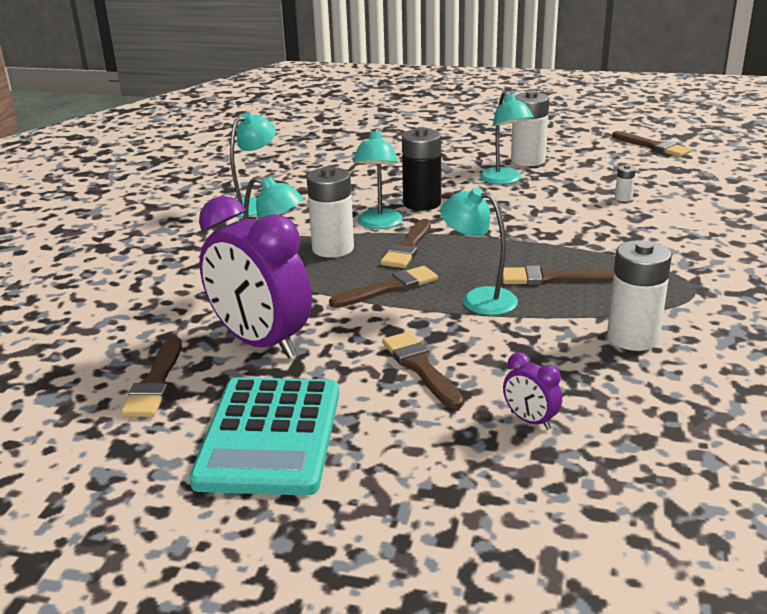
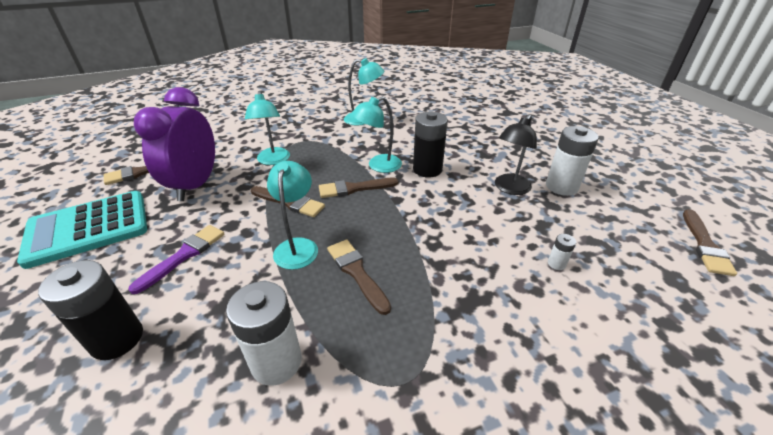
camera: 55 degrees right, 10 degrees up
(333, 249) = (329, 163): white battery -> none
(420, 367) = (184, 255): brown brush -> purple brush
(504, 180) = (509, 188): turquoise lamp -> black lamp
(530, 420) = (117, 339): purple clock -> black battery

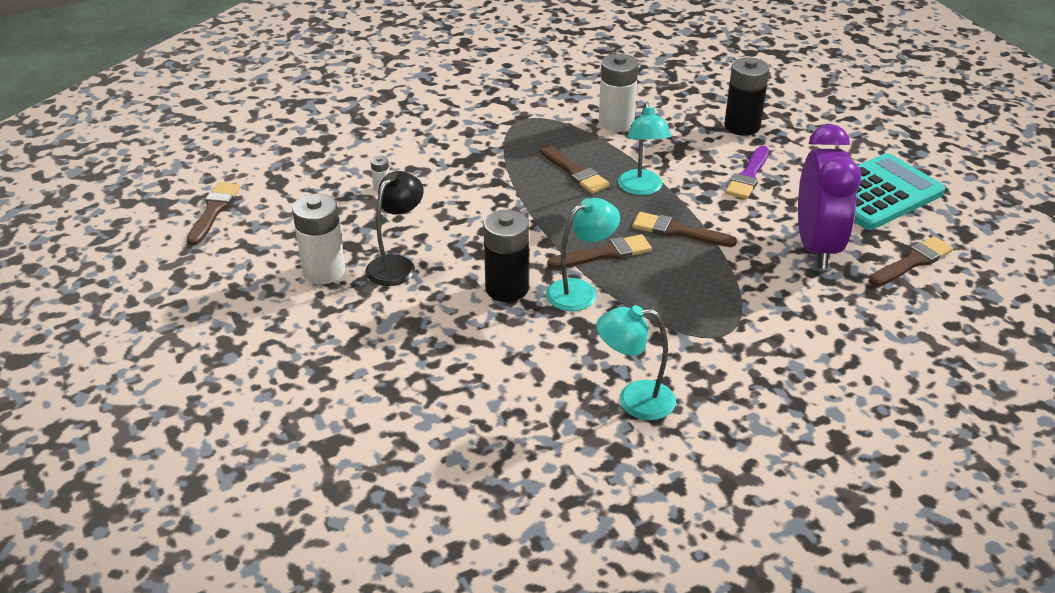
camera: 175 degrees right, 0 degrees up
(273, 160) = (743, 292): turquoise lamp -> none

